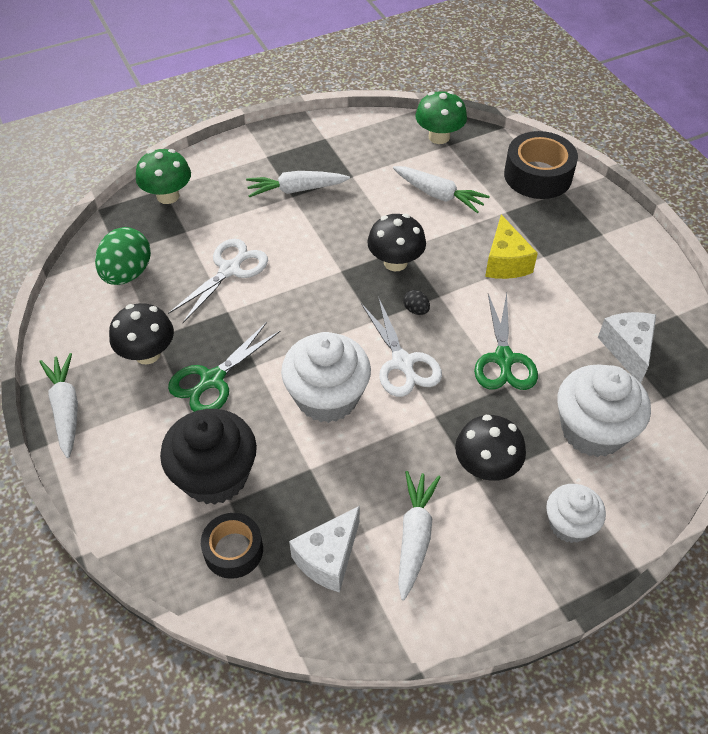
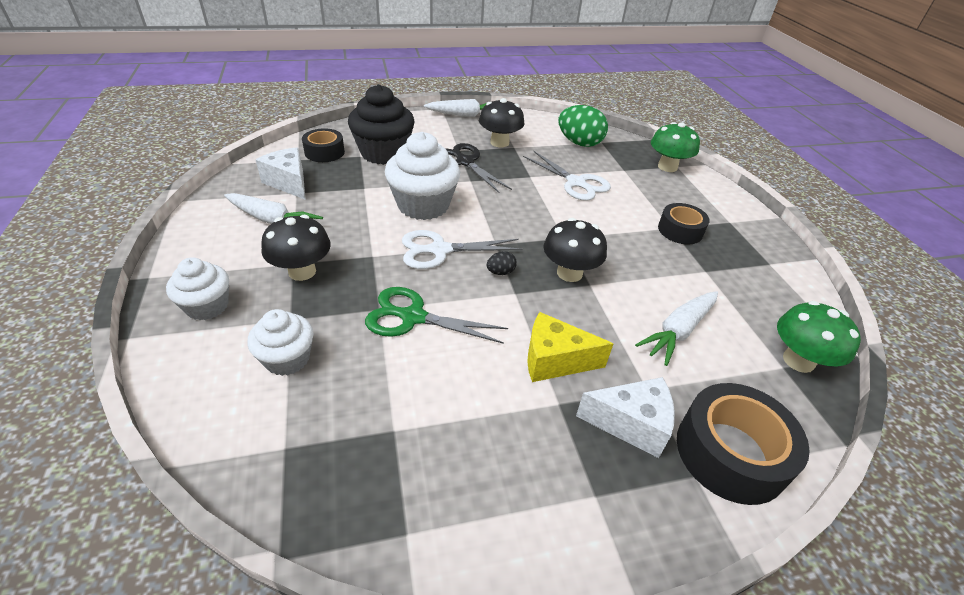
camera: 100 degrees right, 10 degrees down
(212, 380) = (465, 162): green scissors -> black scissors
(295, 190) = (680, 230): white carrot -> black tape
(592, 430) = (287, 359): white cupcake -> white cupcake, size x0.60
(627, 349) = (374, 438): white cheese -> white cheese (631, 424)

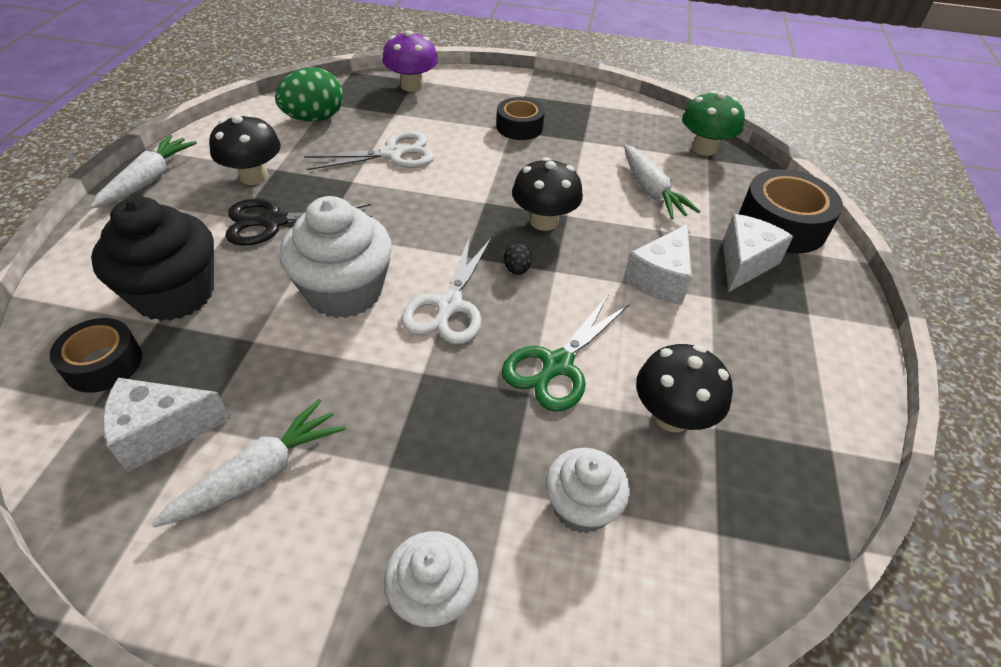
camera: 65 degrees left, 5 degrees up
(302, 271) = (414, 458): black mushroom -> black mushroom (672, 416)
(554, 360) = (660, 279): yellow cheese -> white cheese
(667, 167) = (412, 86): green mushroom -> purple mushroom

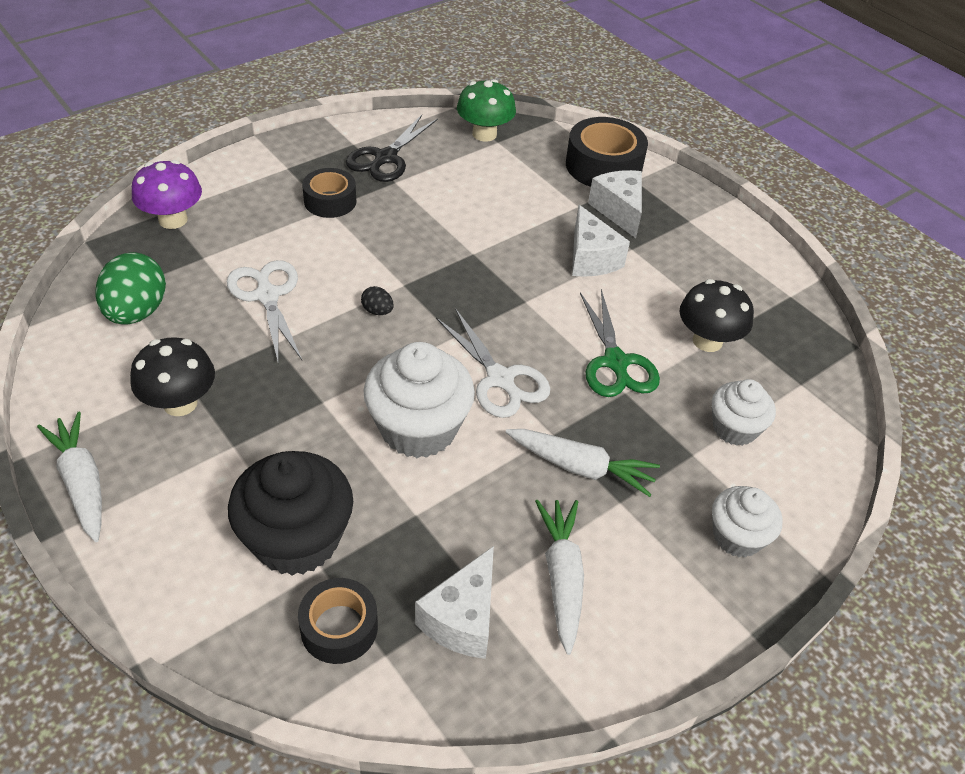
camera: 50 degrees left, 0 degrees up
(273, 222) = (270, 424): black scissors -> black scissors (385, 158)
(393, 154) = (267, 296): white scissors -> white scissors turned 45 degrees counterclockwise
(516, 269) = (502, 319): black egg -> black egg (377, 311)
(544, 221) = (466, 269): black mushroom -> none
(651, 191) = (499, 194): white carrot -> white carrot (581, 468)

